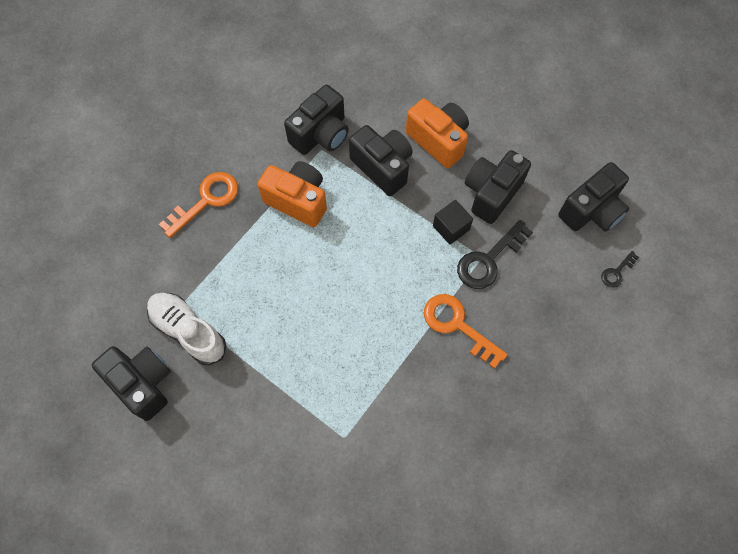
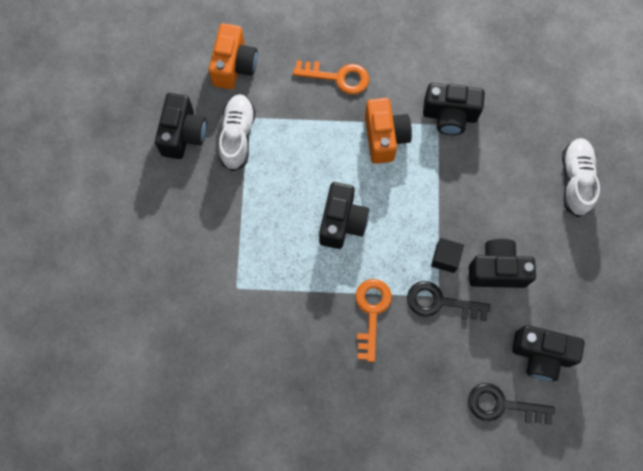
camera: 55 degrees right, 5 degrees up
(382, 167) = (457, 177): black camera -> black camera (342, 222)
(438, 140) = (511, 202): orange camera -> orange camera (234, 66)
(455, 80) = (575, 180): none -> white shoe
(617, 272) = (502, 405): black key -> black key, size x1.93

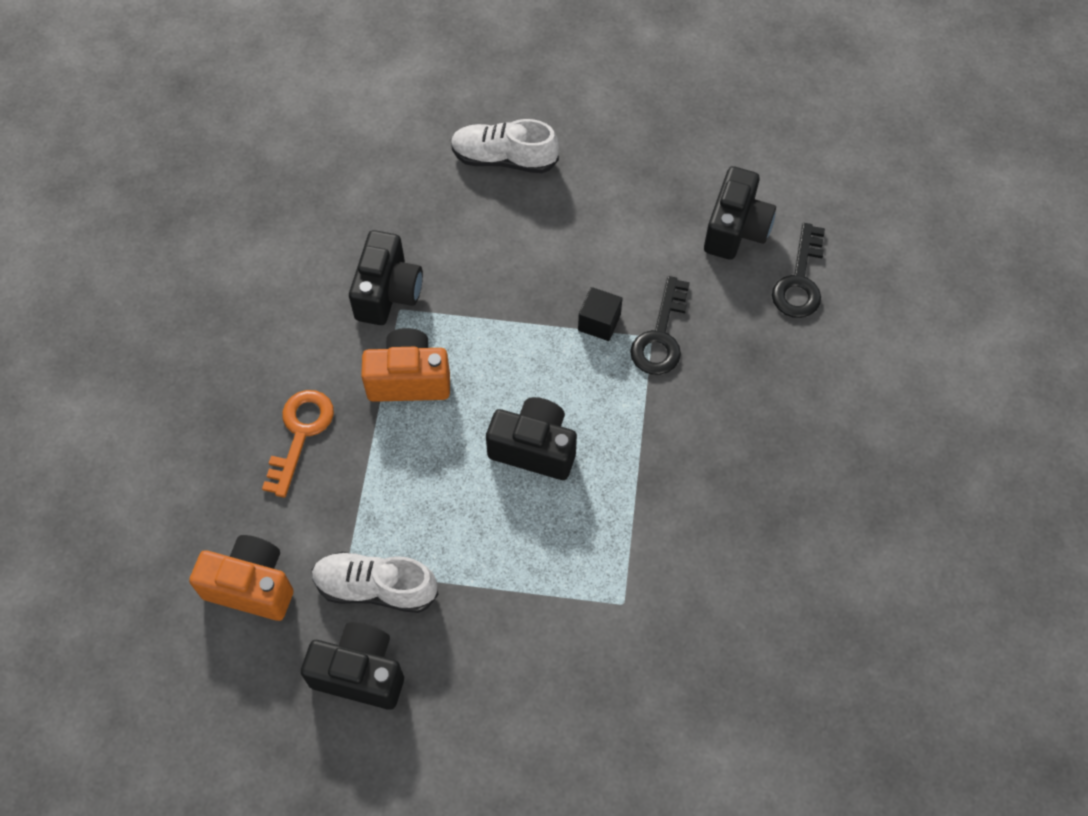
camera: 85 degrees left, 10 degrees down
(371, 312) = (670, 422): orange key -> none
(497, 270) = (620, 263): black camera -> none

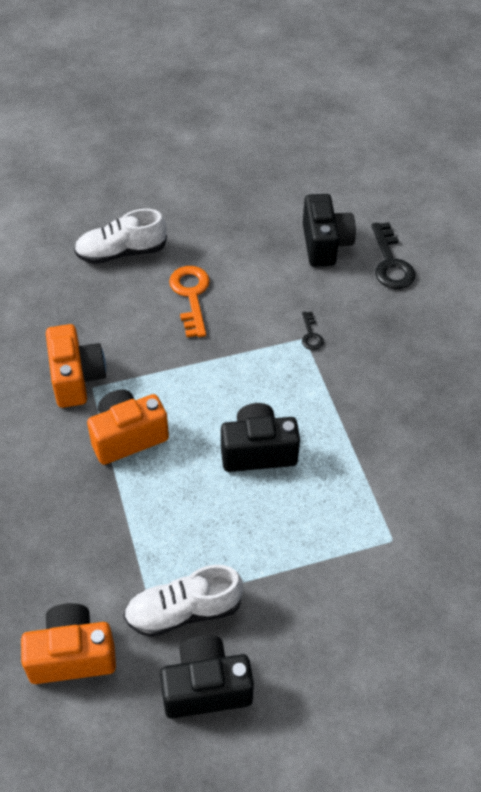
camera: 25 degrees left, 10 degrees down
(300, 433) = (55, 513): orange key -> orange key (191, 296)
(388, 293) = (76, 378): black camera -> orange camera
(599, 322) = (258, 342): black cube -> none
(660, 336) = (311, 335): black key -> black key, size x0.52

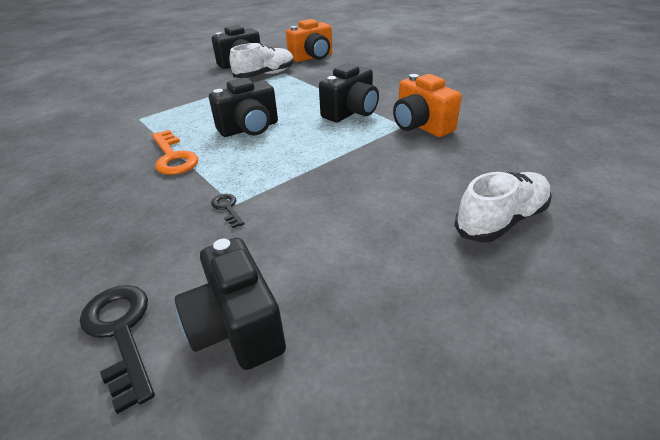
camera: 160 degrees right, 15 degrees down
(127, 437) = (351, 112): orange camera -> black camera
(191, 296) = (380, 204): orange key -> orange key (173, 157)

